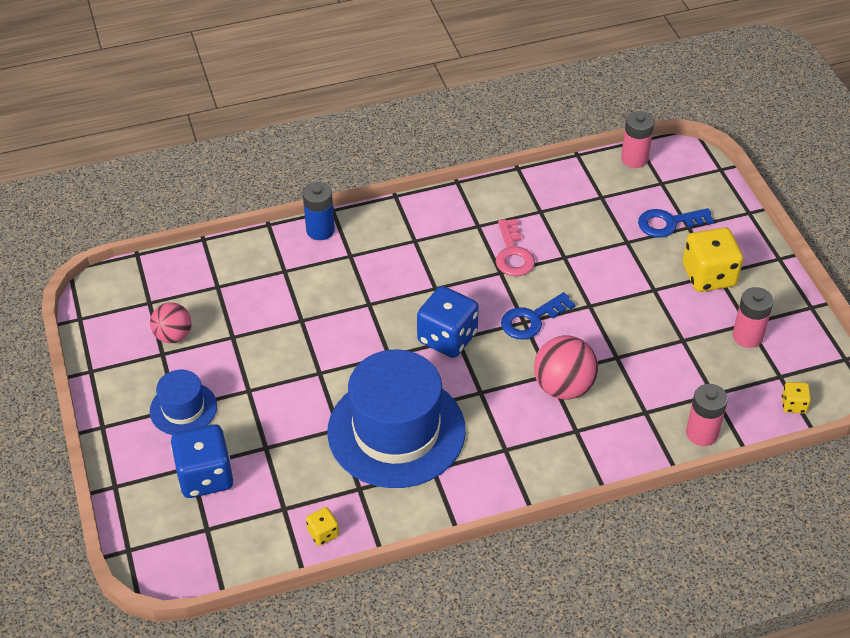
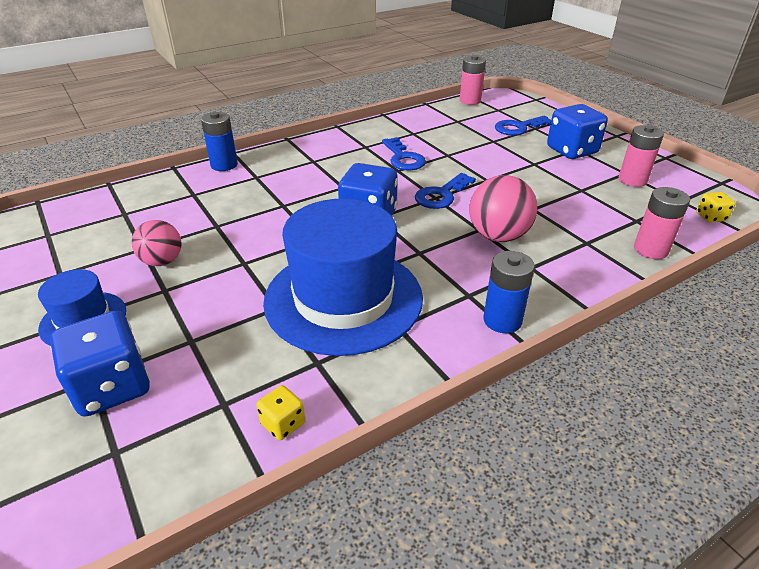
camera: 15 degrees left, 10 degrees down
(173, 336) = (74, 257): pink ball -> pink ball (162, 261)
(513, 254) = (403, 158): pink key -> blue key
(522, 481) = (502, 320): none -> blue battery
(709, 276) = (572, 150): yellow dice -> blue dice

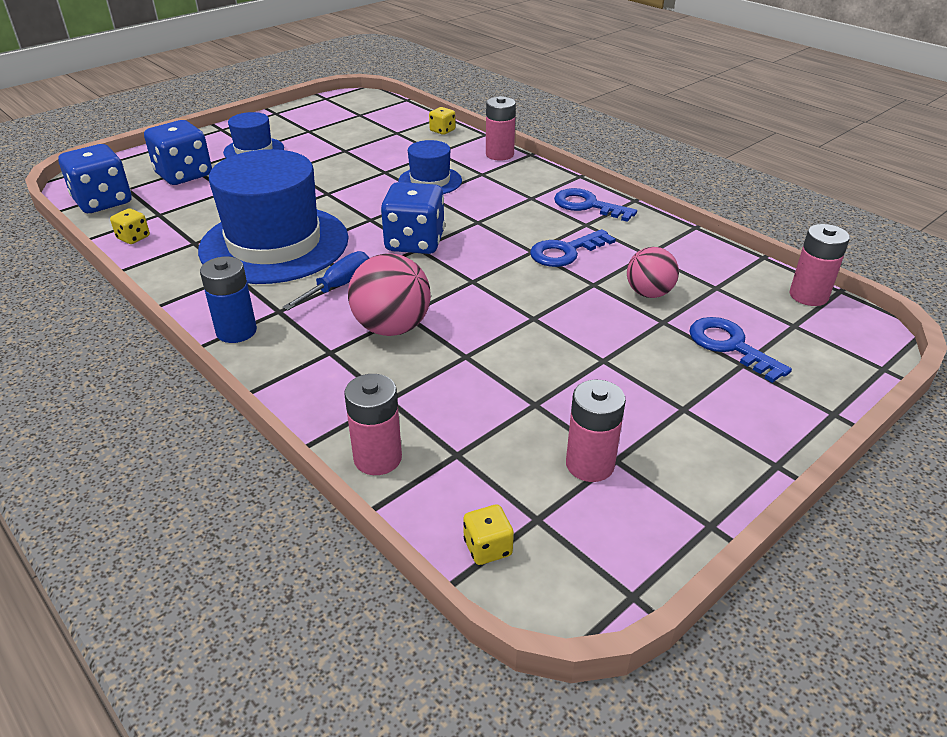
camera: 80 degrees right, 0 degrees up
(145, 187) = (442, 130): none -> yellow dice
(162, 261) = (326, 161): pink ball -> pink ball (649, 293)
(224, 165) = (499, 154): blue battery -> pink battery
(255, 202) = (430, 181): none -> blue hat
(433, 260) = (338, 286): none -> blue screwdriver
(441, 195) = (479, 284): blue key -> blue key (587, 205)
(572, 150) = (671, 401): blue dice -> blue dice (103, 202)

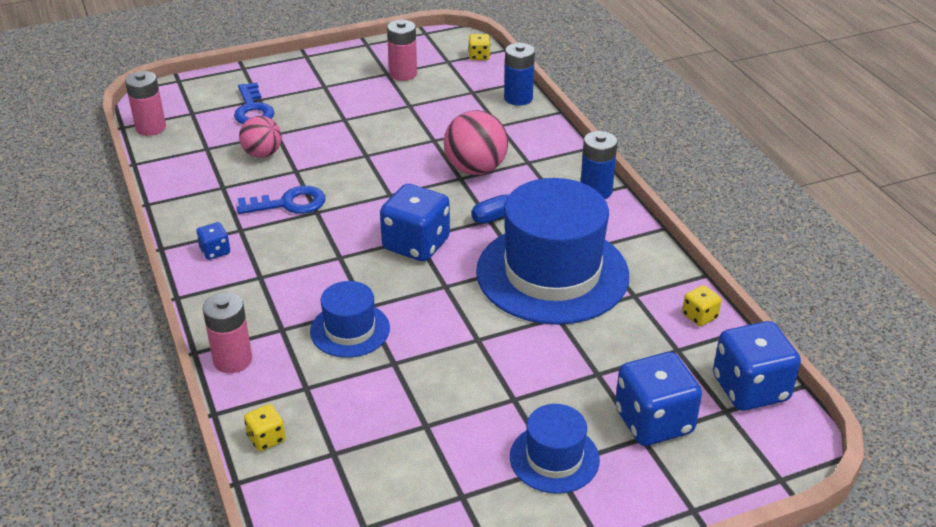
camera: 160 degrees left, 0 degrees up
(377, 458) = (518, 98): pink battery -> blue battery
(587, 205) = (215, 251): blue key -> blue dice

